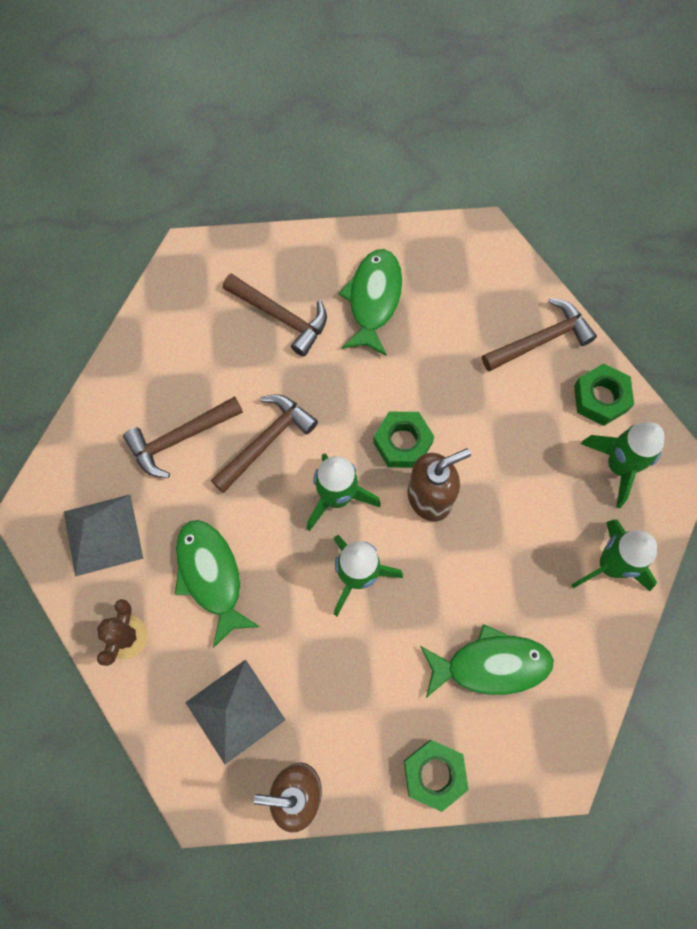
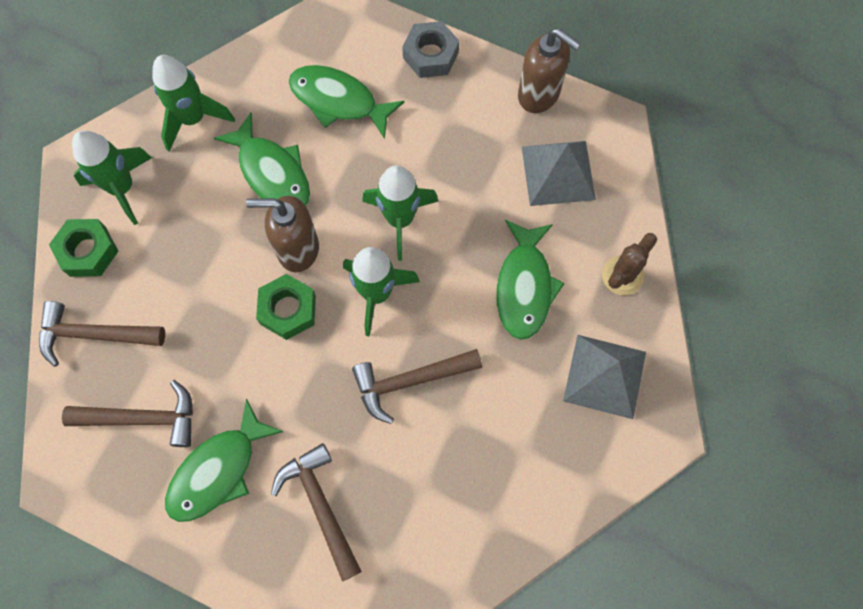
camera: 150 degrees left, 0 degrees up
(180, 438) = (489, 430): brown hammer -> brown hammer (143, 418)
(434, 774) = (430, 55): green nut -> grey nut
(501, 555) = (272, 172): none -> green fish

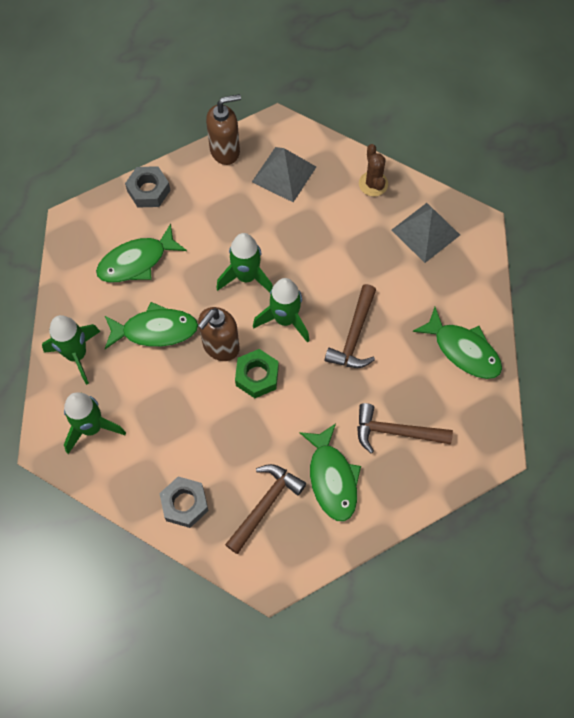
camera: 55 degrees left, 5 degrees down
(88, 251) = (121, 475): green nut -> none
(94, 335) = (185, 504): brown hammer -> grey nut
(524, 286) = (341, 238): green fish -> green fish (463, 350)

